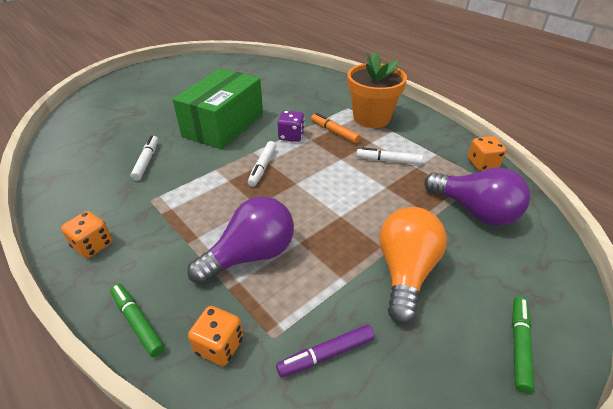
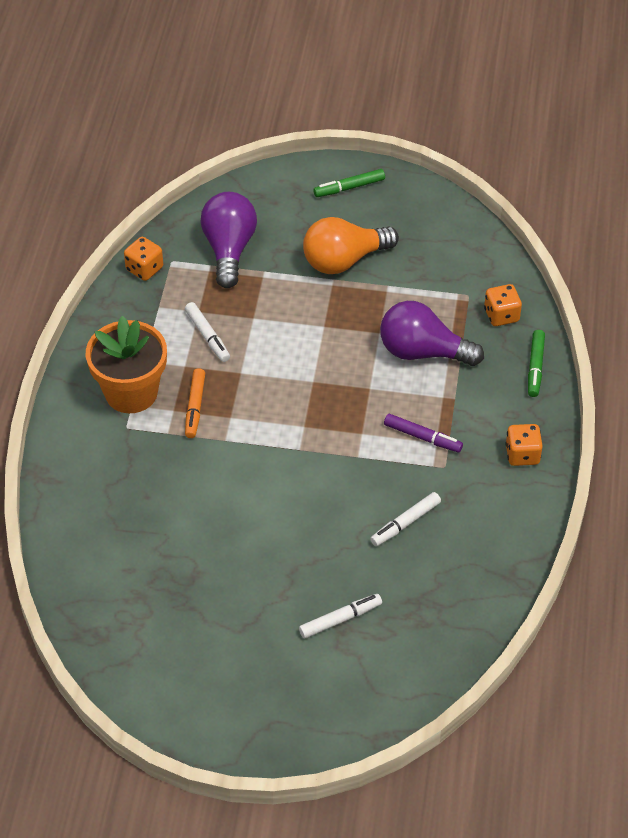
camera: 130 degrees left, 10 degrees up
(223, 125) = (279, 515): green box -> none
(262, 167) = (316, 423): white marker -> white marker (340, 619)
(291, 136) = (240, 438): purple dice -> none
(326, 354) = (450, 265): purple marker -> purple marker (422, 437)

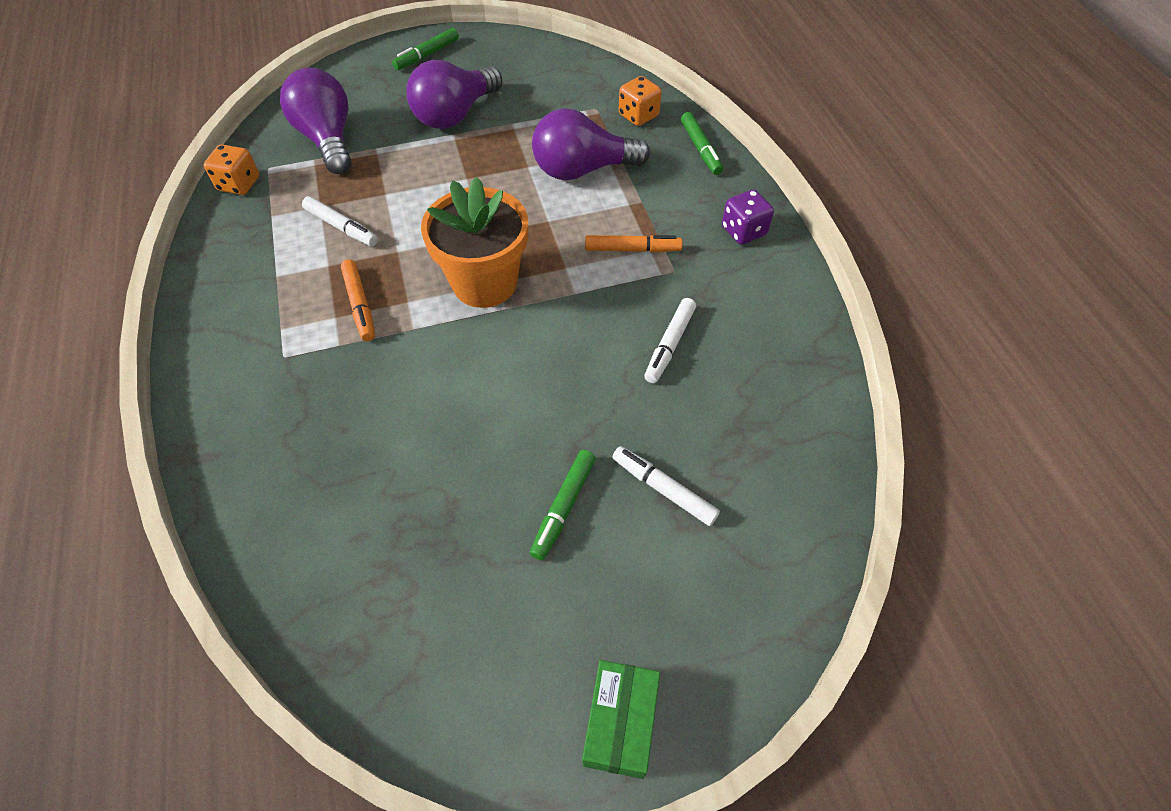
camera: 25 degrees left, 5 degrees up
(131, 392) = (274, 315): orange flower pot -> orange flower pot (485, 283)
(236, 736) = (620, 723): none -> green box
(267, 604) = (563, 507): none -> green marker
(340, 619) = (663, 489): white marker -> white marker turned 90 degrees counterclockwise
(344, 260) = (455, 115): orange light bulb -> purple light bulb
(422, 437) = (632, 249): purple marker -> orange marker
(522, 454) = (743, 231): orange dice -> purple dice

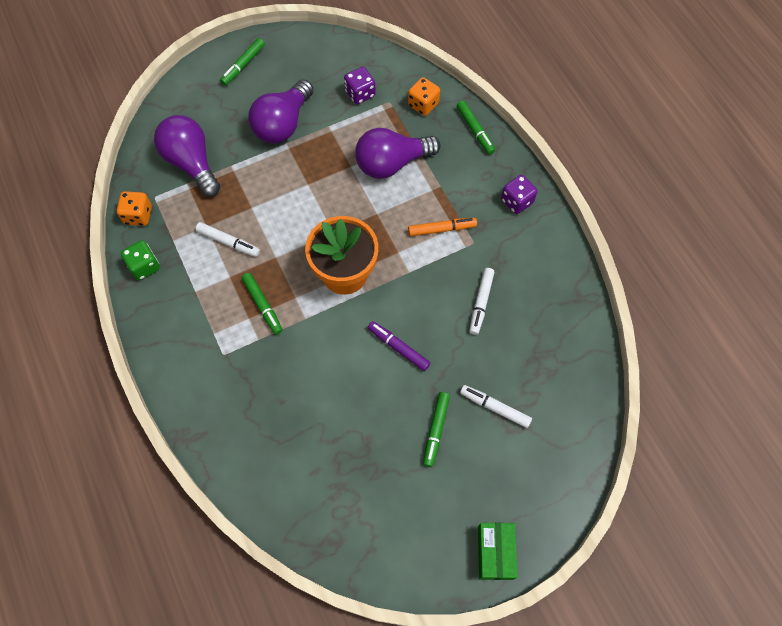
camera: 10 degrees left, 10 degrees up
(222, 239) = (144, 266): none -> green dice
(360, 305) = (263, 305): orange marker -> green marker
(535, 384) = (398, 348): none -> purple marker
(561, 96) = (360, 93): none -> purple dice

